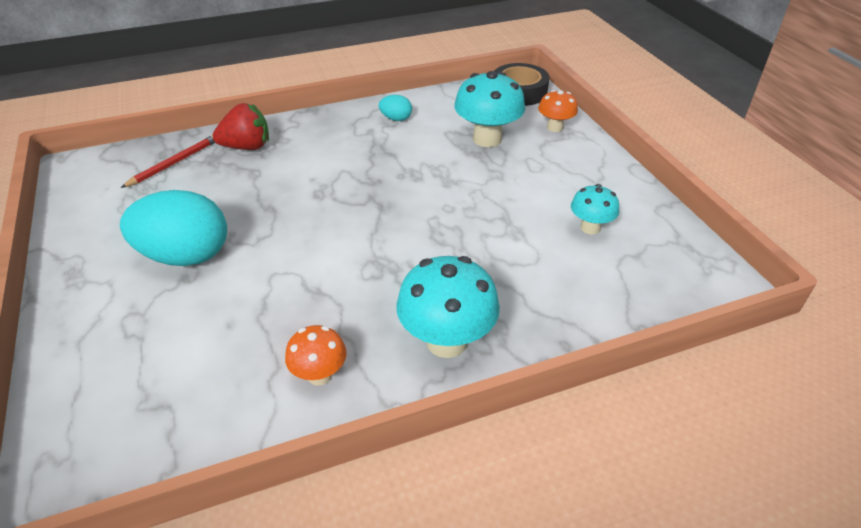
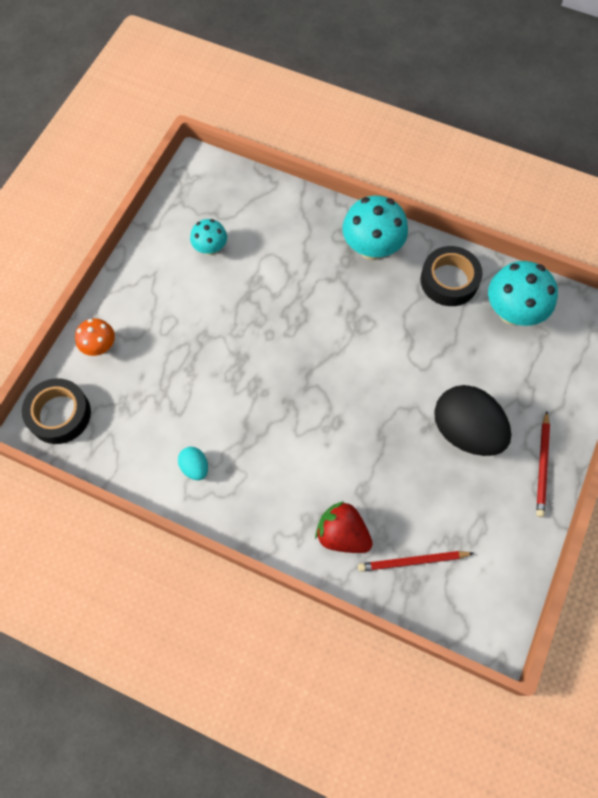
camera: 135 degrees left, 25 degrees up
(79, 278) = (542, 466): none -> red pencil
(185, 256) = (466, 431): turquoise egg -> black egg
(319, 375) = (449, 280): orange mushroom -> black tape
(487, 139) = (162, 378): turquoise mushroom -> turquoise mushroom (512, 312)

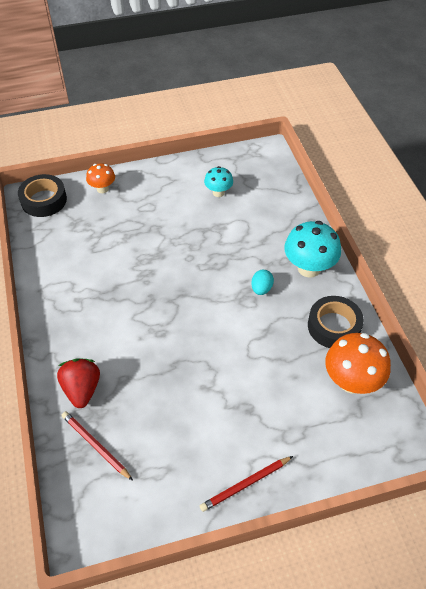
camera: 50 degrees right, 15 degrees down
(195, 467) = (63, 281): turquoise egg -> turquoise egg (261, 289)
(466, 431) = (226, 414): black egg -> none
(512, 312) = (351, 381): turquoise mushroom -> orange mushroom

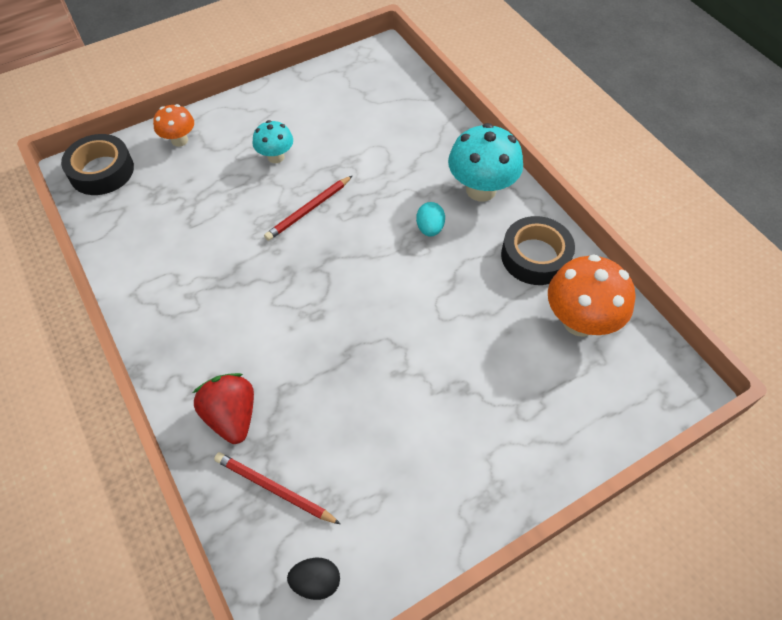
camera: 15 degrees left, 5 degrees up
(105, 515) = (316, 582): none -> black egg
(218, 192) = (336, 116): turquoise mushroom -> turquoise mushroom (276, 157)
(246, 484) = (491, 489): red pencil -> red pencil (309, 210)

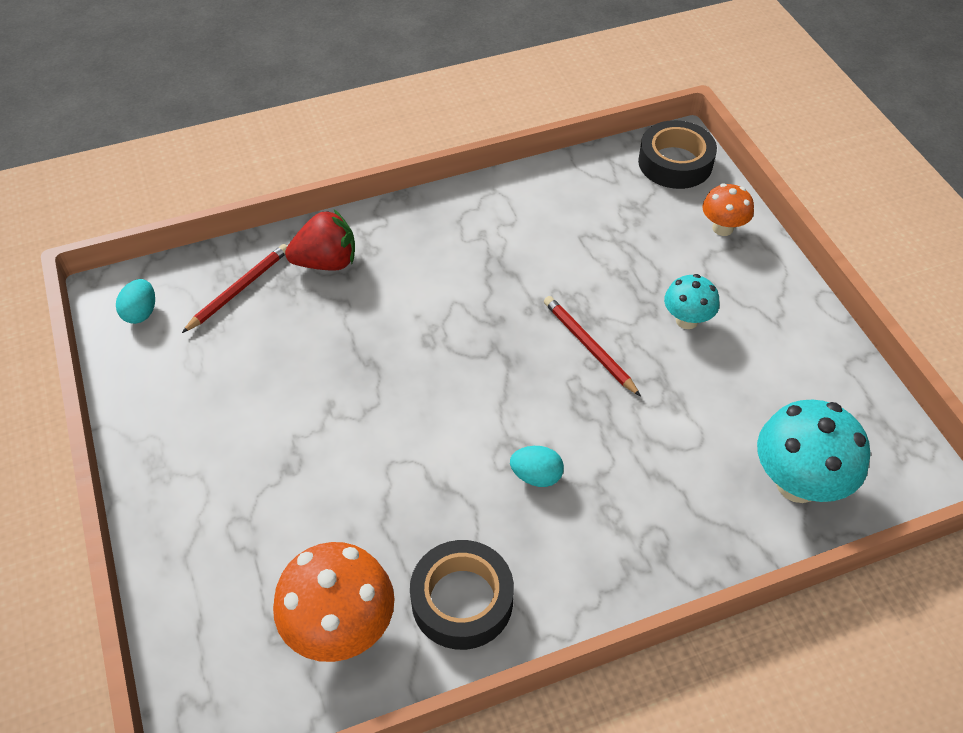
camera: 100 degrees right, 5 degrees down
(316, 582) = (141, 313): black egg -> turquoise egg
(481, 189) = (600, 556): turquoise mushroom -> turquoise mushroom (797, 483)

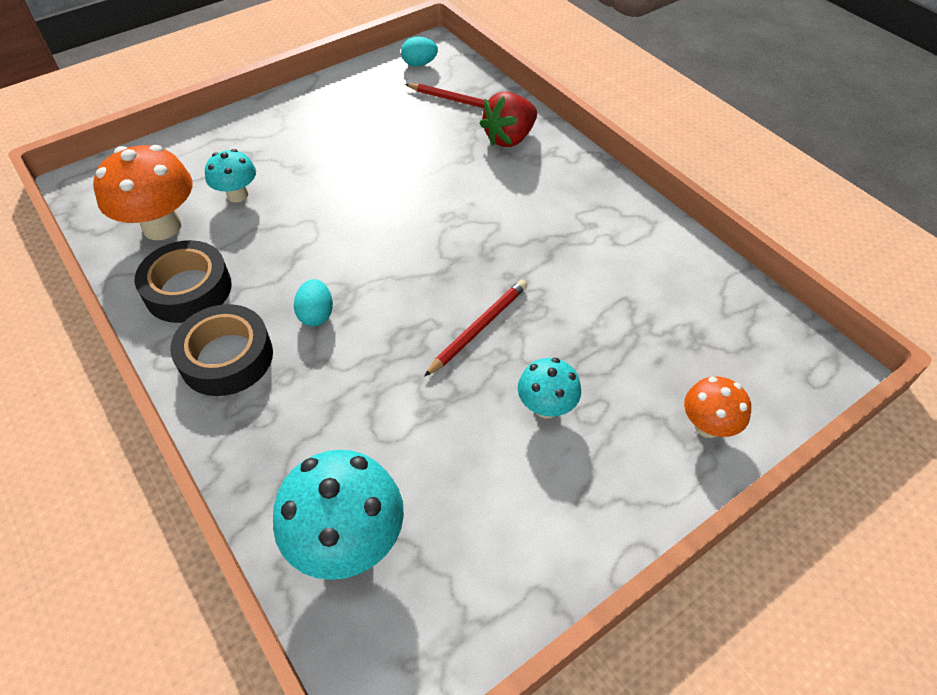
camera: 75 degrees right, 0 degrees up
(314, 537) = (237, 195): none -> turquoise mushroom
(326, 262) = (509, 138): red strawberry -> red strawberry turned 75 degrees clockwise
(675, 163) = (791, 364): black tape -> black tape (226, 357)

